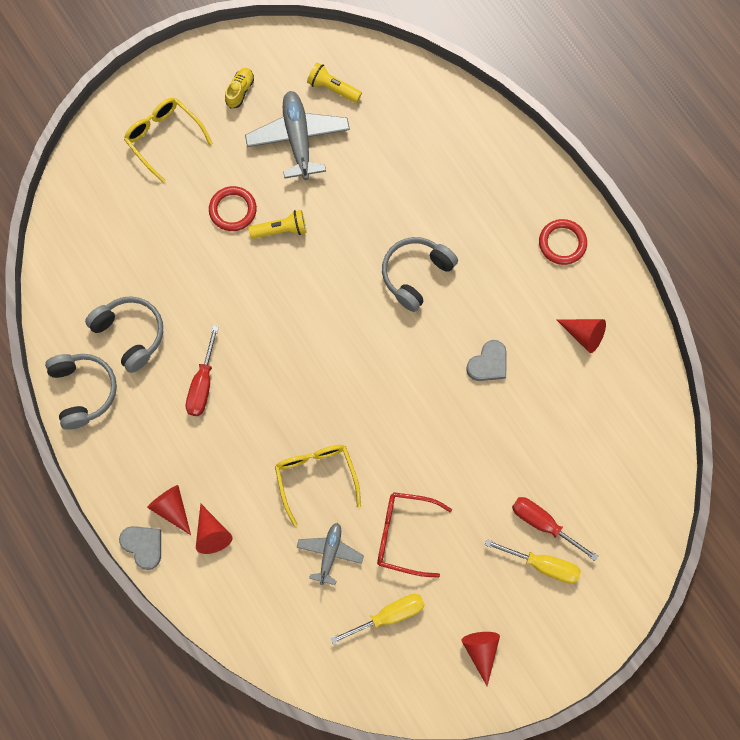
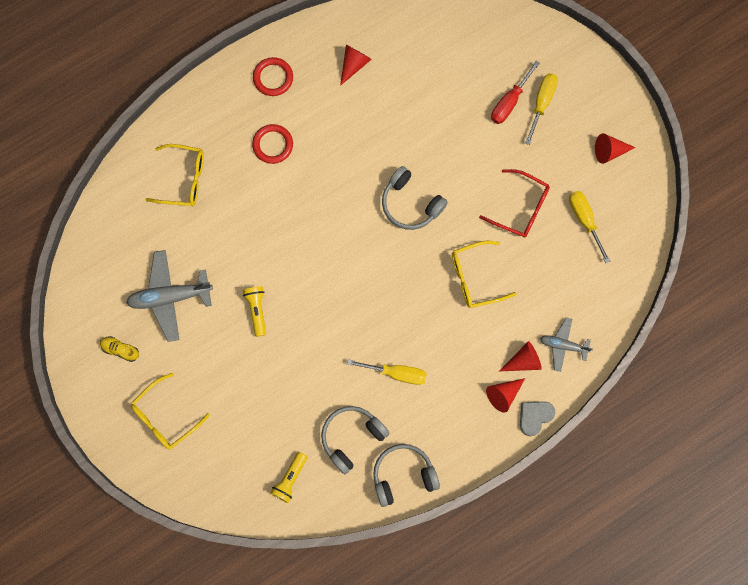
camera: 90 degrees left, 5 degrees up
(203, 384) = (396, 373): red screwdriver -> yellow screwdriver
(233, 210) = (237, 352): red ring -> red ring (273, 145)
(330, 553) = (537, 266): grey plane -> grey plane (563, 345)
(333, 88) = (121, 267): yellow flashlight -> yellow flashlight (290, 479)
(404, 535) = (520, 208): red glasses -> red glasses turned 75 degrees counterclockwise
(416, 274) = (299, 197): grey headphones -> grey headphones (410, 203)
(435, 149) = (183, 179): none -> yellow glasses
(488, 363) = (378, 140): grey heart -> none

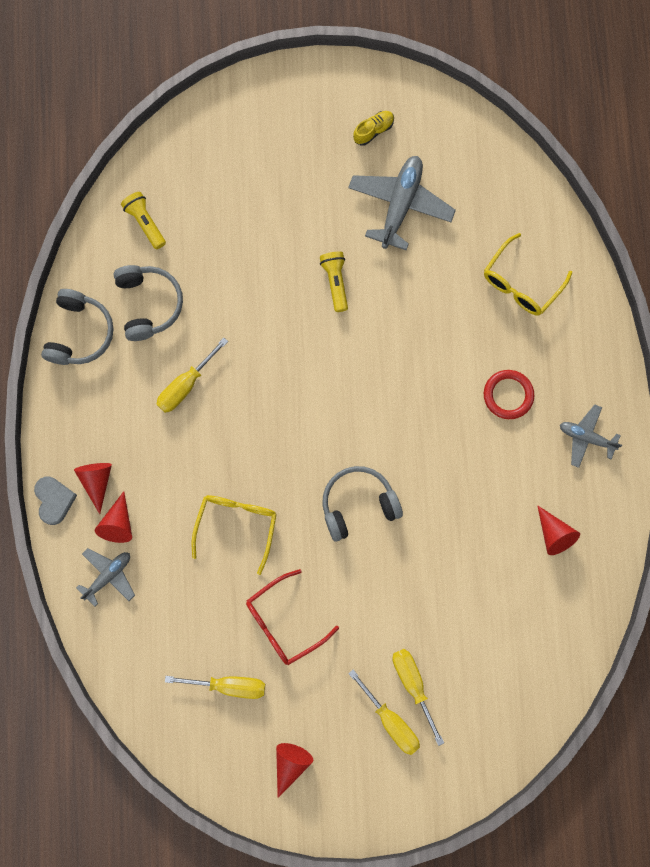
camera: 120 degrees right, 0 degrees up
(165, 416) = (280, 138): yellow glasses -> none
(257, 310) = (335, 282): yellow flashlight -> yellow flashlight turned 120 degrees counterclockwise
(273, 78) = (586, 437): red ring -> grey plane
(510, 101) = (413, 685): red screwdriver -> yellow screwdriver

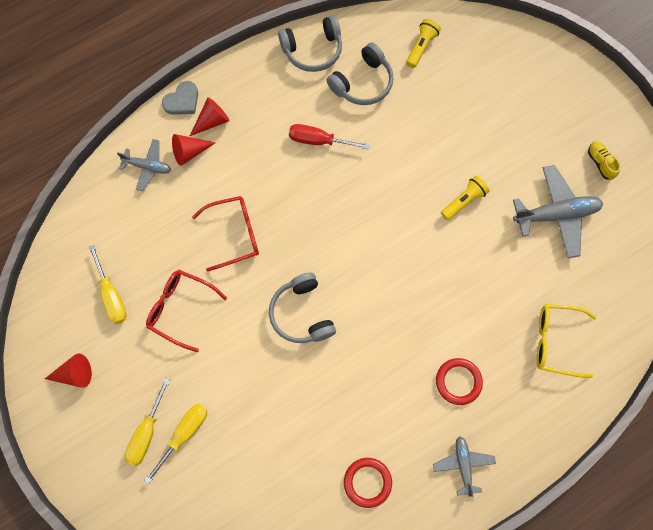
camera: 60 degrees right, 5 degrees down
(186, 385) = (319, 141): yellow screwdriver -> red screwdriver
(236, 526) = (234, 234): yellow glasses -> red glasses
(358, 504) = (302, 313): grey headphones -> grey headphones turned 150 degrees counterclockwise
(373, 131) = (600, 163): yellow shoe -> yellow shoe turned 135 degrees counterclockwise
(554, 534) = (367, 482): red cone -> red ring

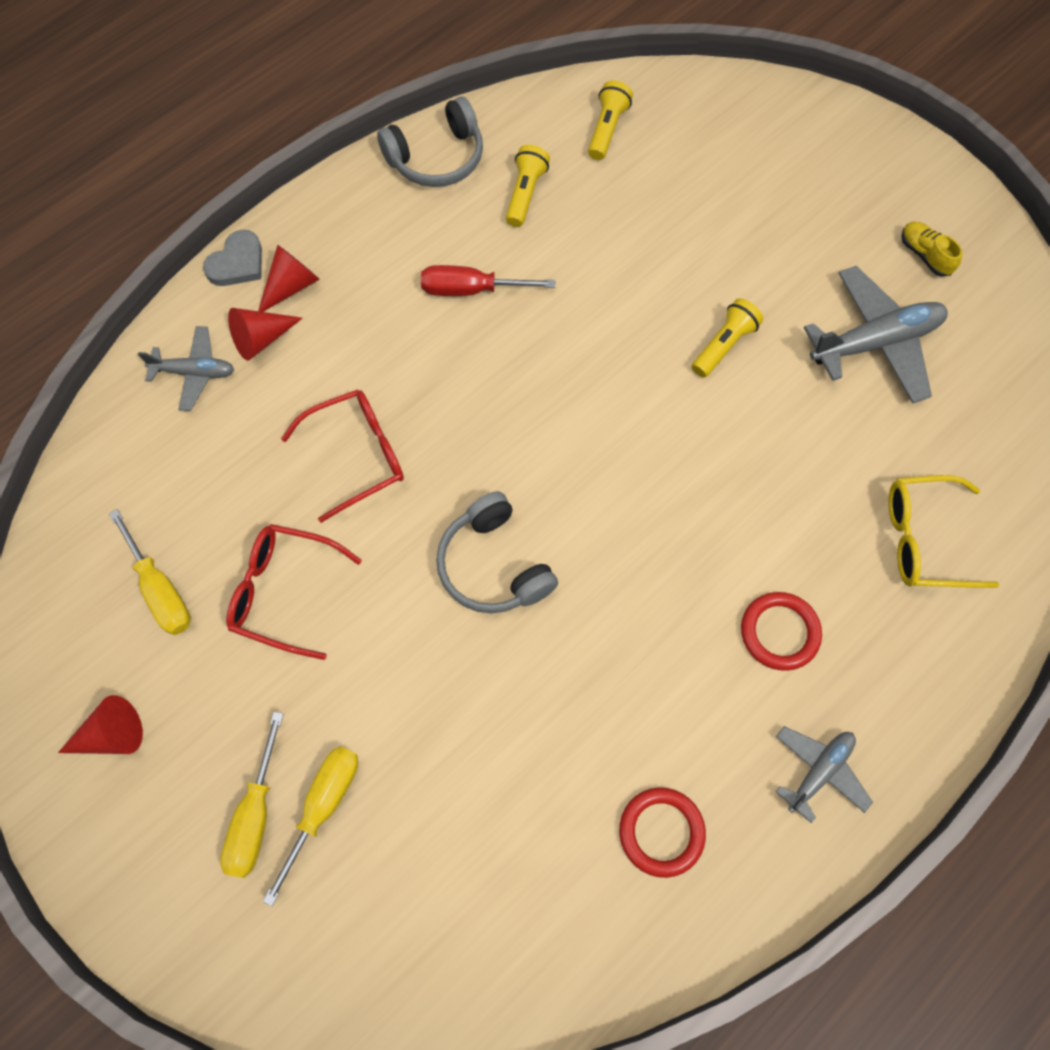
camera: 10 degrees left, 5 degrees down
(362, 83) = (525, 194): grey headphones -> yellow flashlight
(463, 465) = (819, 771): grey plane -> grey plane turned 60 degrees clockwise

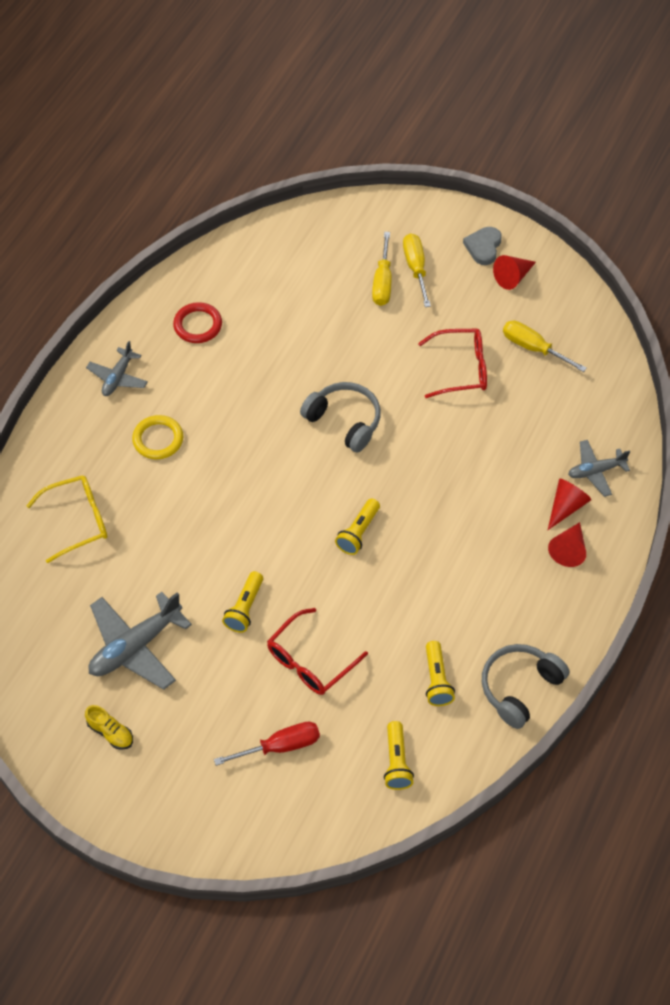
camera: 160 degrees right, 10 degrees down
(237, 263) = (616, 553): grey heart -> grey heart (483, 247)
(357, 456) = (460, 455): red glasses -> red glasses (310, 661)
(472, 289) = (441, 589): red screwdriver -> red screwdriver (280, 746)
(543, 394) = (358, 532): none -> yellow flashlight
(779, 632) = (158, 439): red ring -> yellow ring

